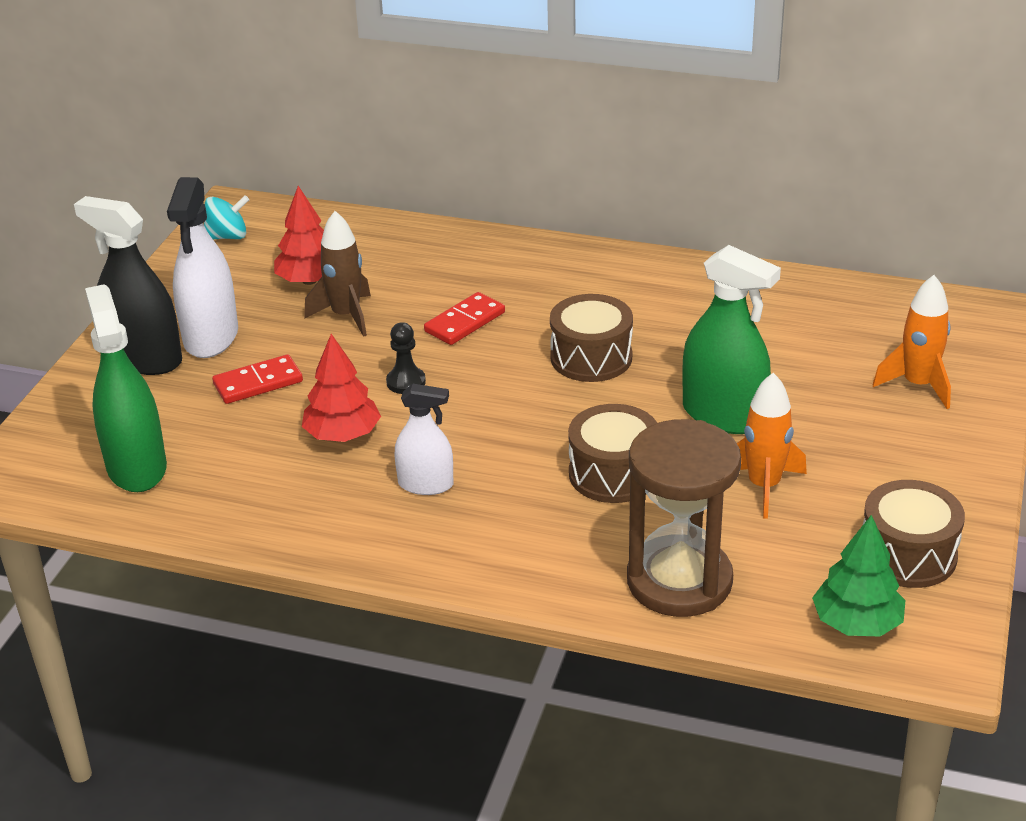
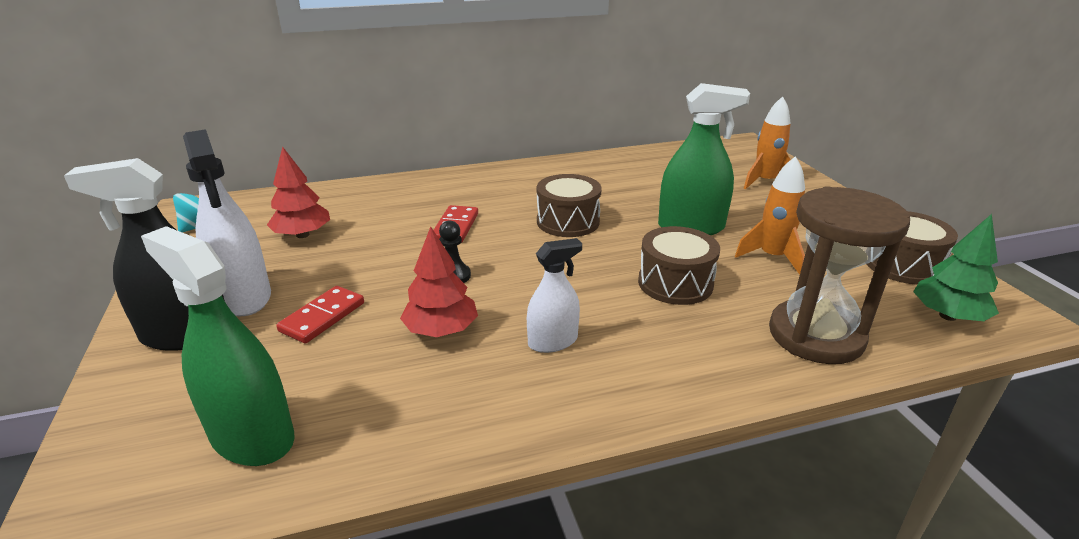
camera: 35 degrees left, 5 degrees down
(346, 316) = (357, 248): brown rocket -> none

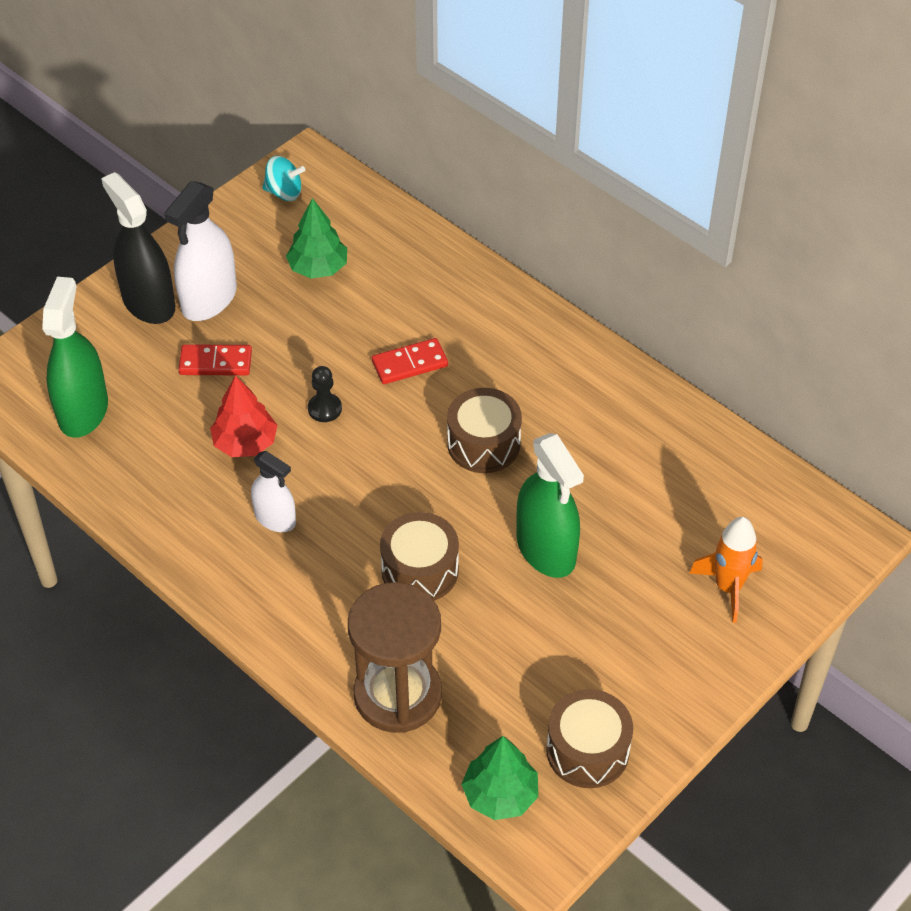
camera: 60 degrees right, 20 degrees up
(302, 235) = (318, 268): red tree -> green tree
(772, 257) = (525, 634): orange rocket -> none

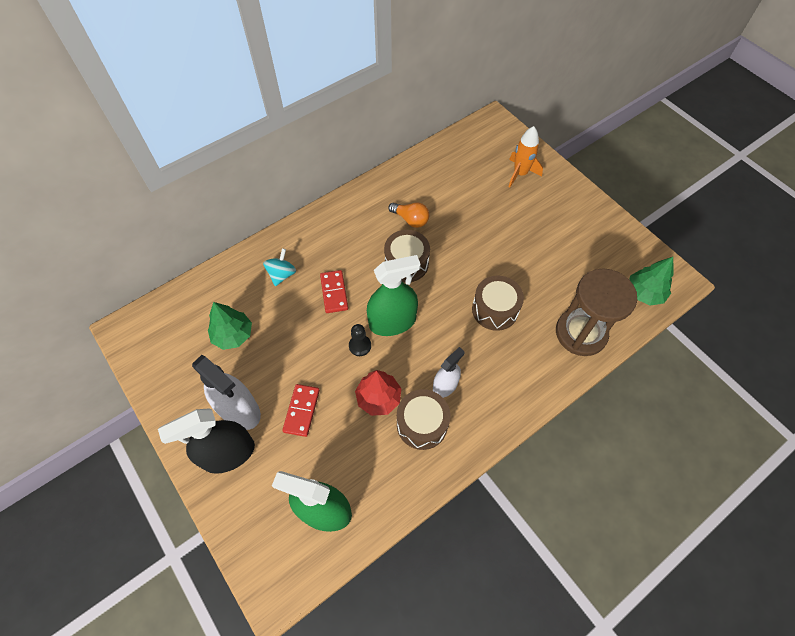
camera: 80 degrees left, 10 degrees up
(284, 192) = (151, 348): turquoise spinning top -> turquoise spinning top (282, 274)
(546, 549) = (487, 246): green spray bottle -> green spray bottle (392, 322)
(574, 438) = (410, 220): none -> orange light bulb
(587, 750) = (617, 250): brown drum -> brown drum (422, 424)

